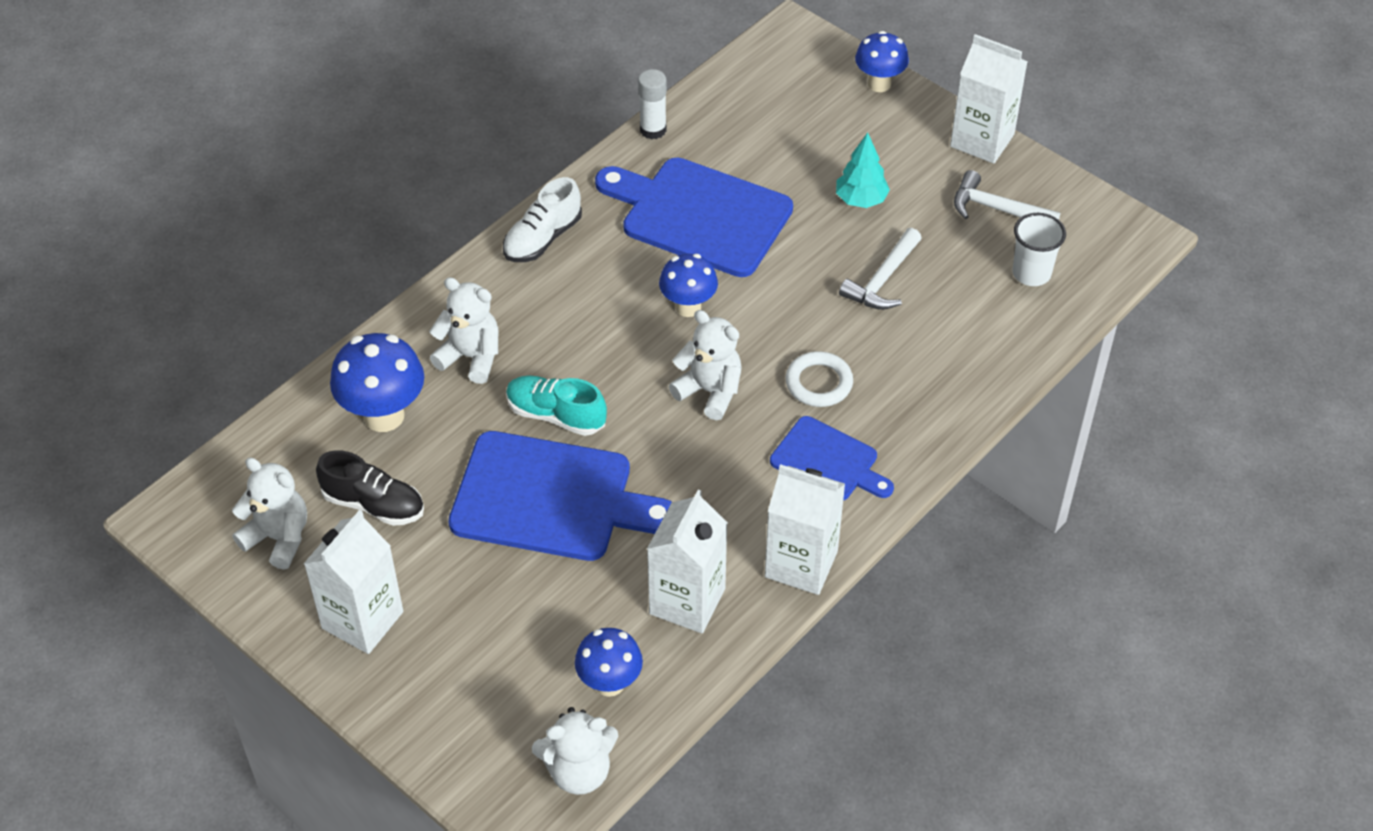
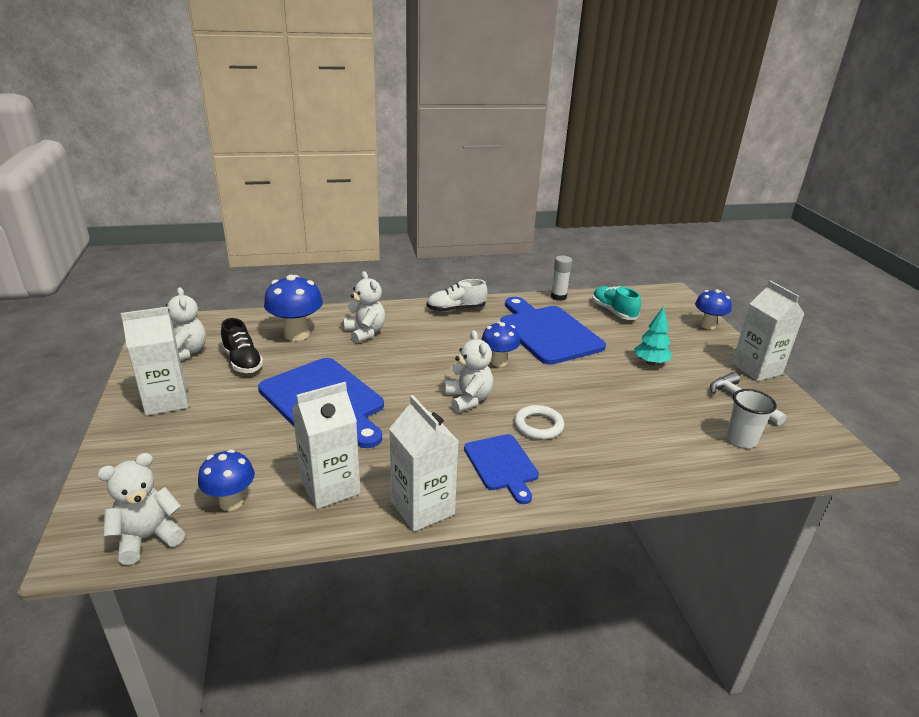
camera: 35 degrees right, 20 degrees down
(556, 415) = (374, 371): turquoise shoe -> turquoise shoe (613, 312)
(579, 771) = (148, 538): white teddy bear -> white teddy bear turned 120 degrees clockwise
(882, 280) = (629, 399): white hammer -> none

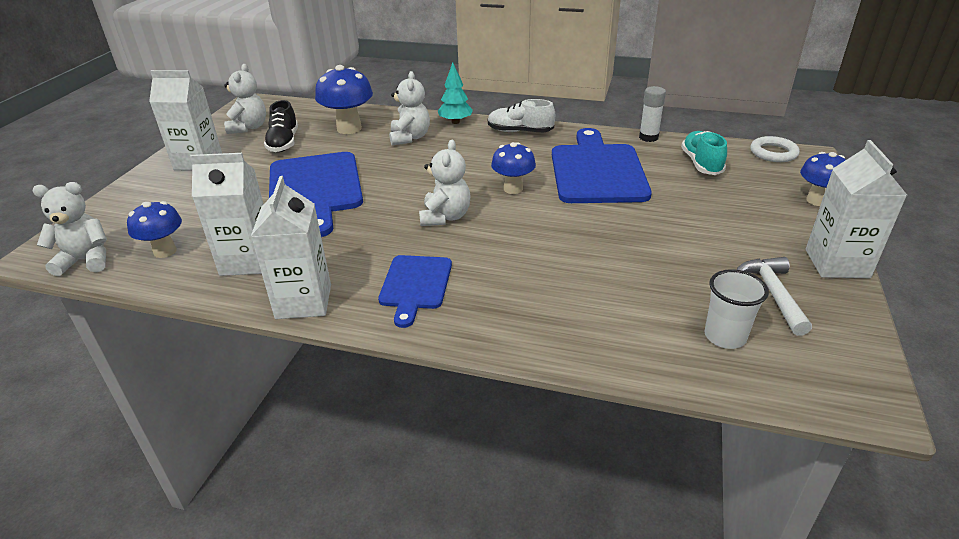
camera: 30 degrees right, 5 degrees up
(538, 425) = (491, 258): white ring -> white ring (773, 153)
(650, 362) = (692, 225): turquoise tree -> turquoise tree (455, 122)

